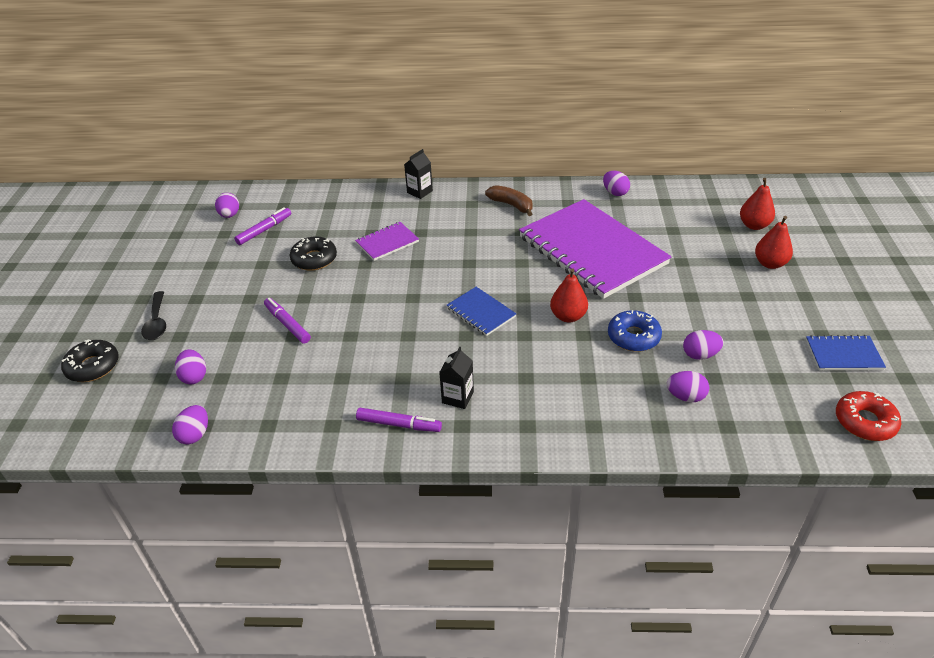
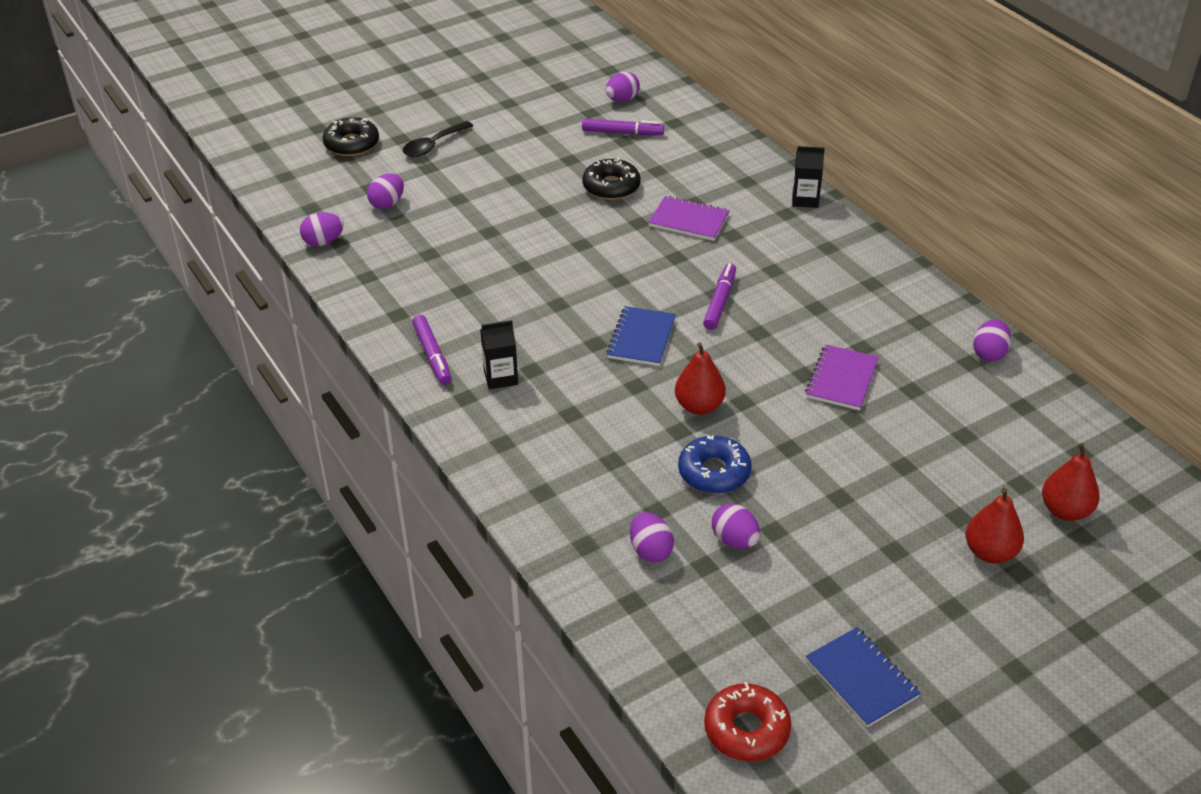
camera: 55 degrees right, 0 degrees up
(287, 324) = (501, 220): purple marker -> purple marker (720, 301)
(511, 205) = (859, 278): brown banana -> none
(592, 250) = (841, 379): purple notebook -> purple notebook, size x0.43

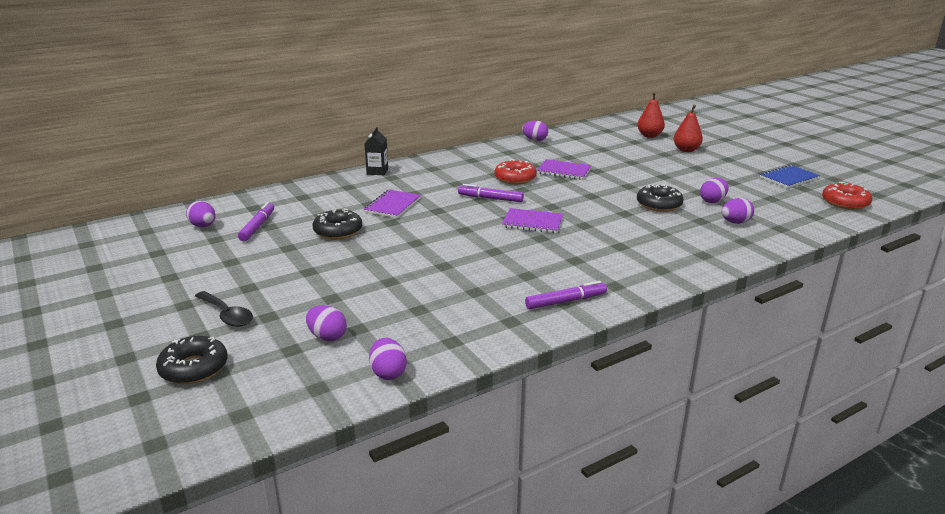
camera: 90 degrees left, 15 degrees down
(500, 377) = (587, 271): black carton -> none
(641, 338) = (532, 222): blue notebook -> purple notebook
(699, 406) = (599, 207): red pear -> none
(714, 472) = (659, 204): blue donut -> black donut
(801, 326) = (515, 178): none -> red donut

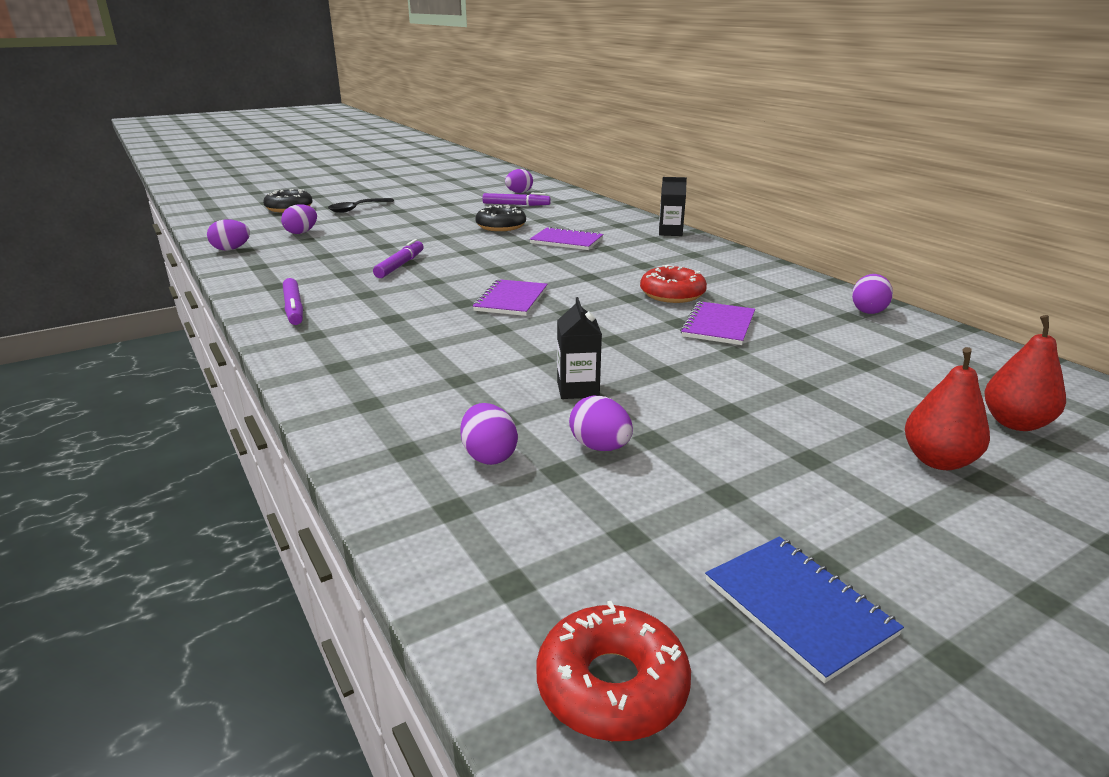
camera: 90 degrees right, 0 degrees up
(490, 198) = (592, 280): purple marker -> purple marker (400, 265)
(659, 204) = (577, 389): black donut -> black carton

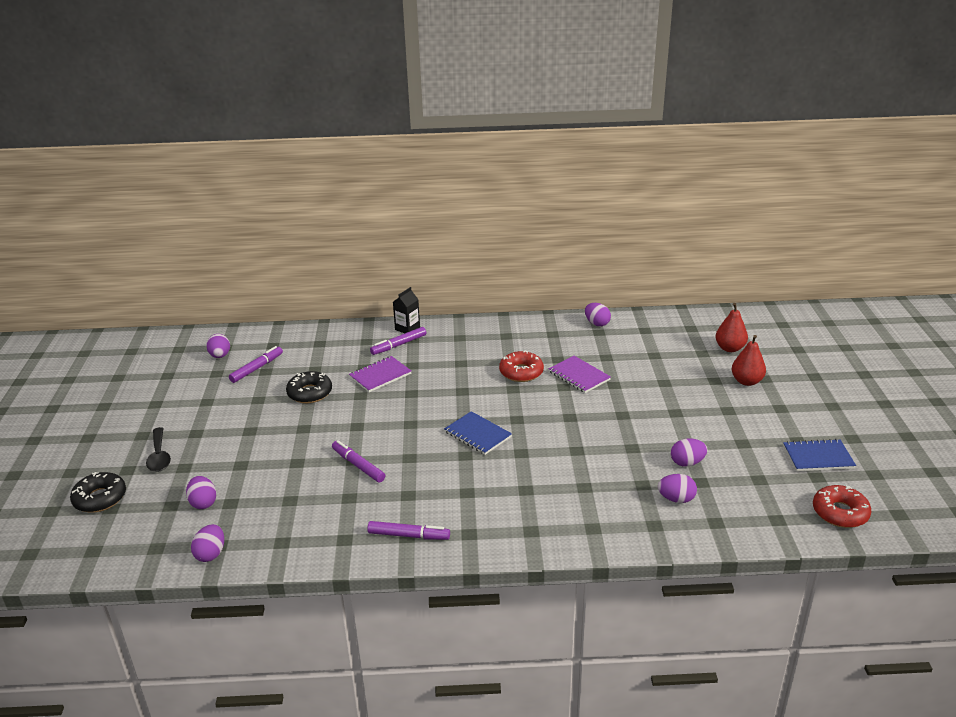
camera: 60 degrees left, 5 degrees up
(511, 300) = (477, 434): purple notebook -> blue notebook
(577, 389) = (624, 450): black carton -> none
(633, 236) = (398, 345): none -> purple marker

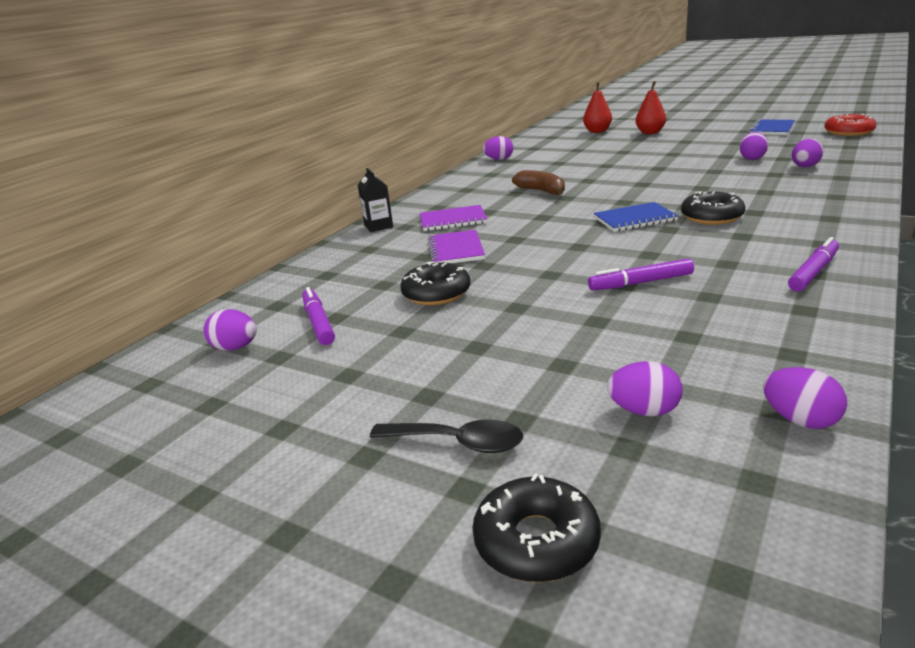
camera: 55 degrees left, 5 degrees down
(398, 345) = (406, 234): purple marker -> none
(502, 470) = (711, 217): none -> black donut
(521, 372) = (541, 191): red donut -> brown banana
(579, 376) = (576, 173): purple notebook -> purple notebook (453, 220)

